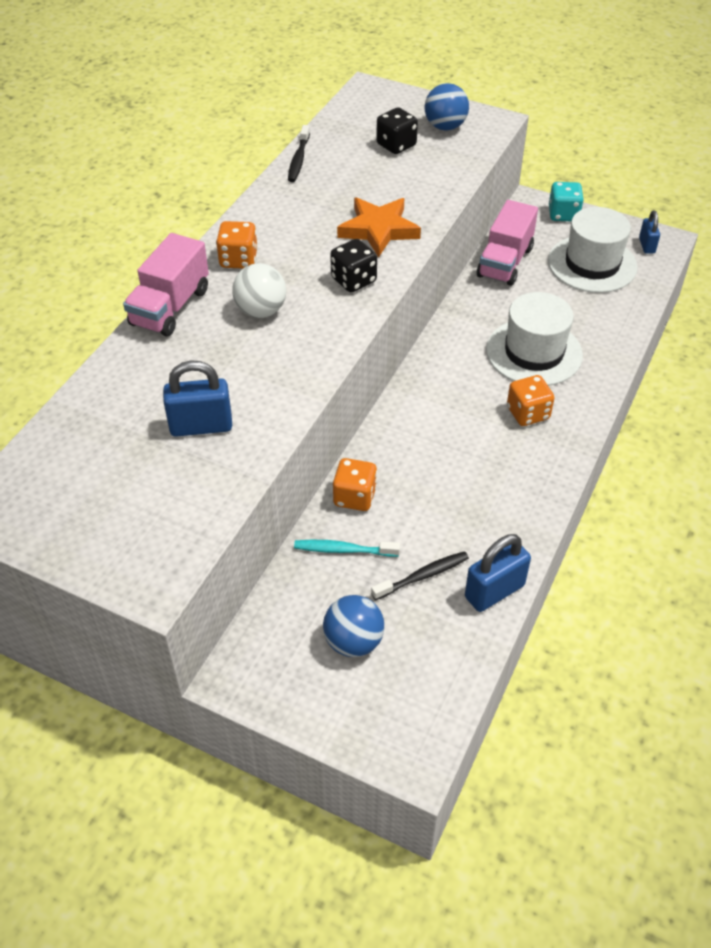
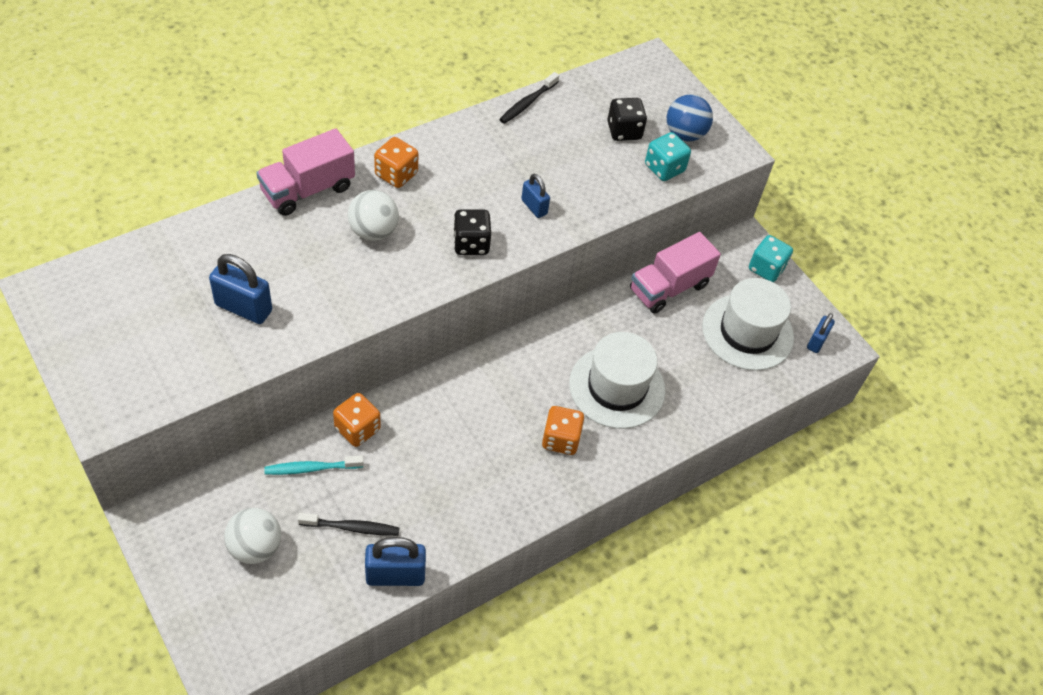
camera: 25 degrees right, 5 degrees up
(343, 550) = (311, 468): turquoise toothbrush -> turquoise toothbrush turned 45 degrees counterclockwise
(353, 641) = (255, 547): blue ball -> white ball
(378, 230) = (534, 207): orange star -> blue padlock
(453, 156) = (664, 168): none -> turquoise dice

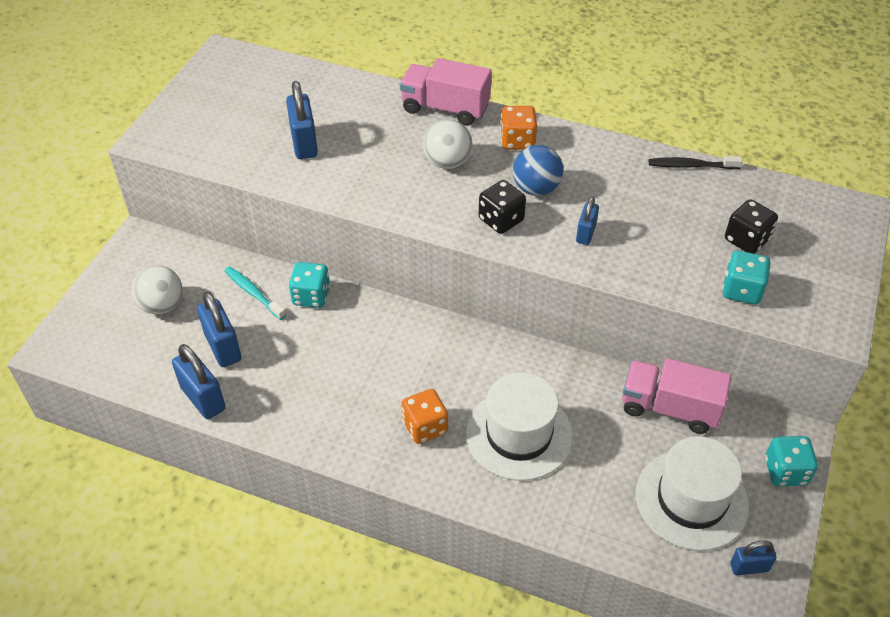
camera: 60 degrees right, 5 degrees down
(352, 527) = (223, 347): black toothbrush -> blue padlock
(357, 429) = (311, 296): orange dice -> turquoise dice
(685, 134) = (802, 281): blue ball -> blue ball (536, 188)

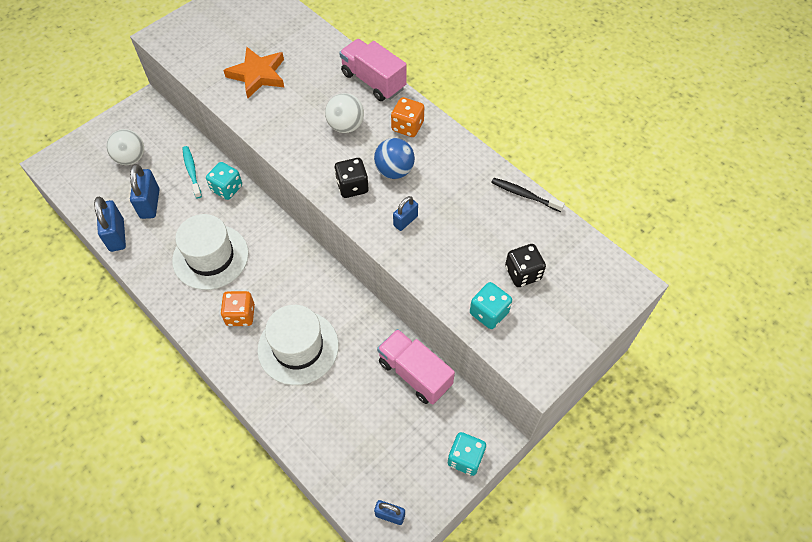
camera: 25 degrees right, 10 degrees up
(304, 143) = (258, 75): blue padlock -> orange star
(691, 499) = (383, 448): white hat -> white hat (210, 257)

